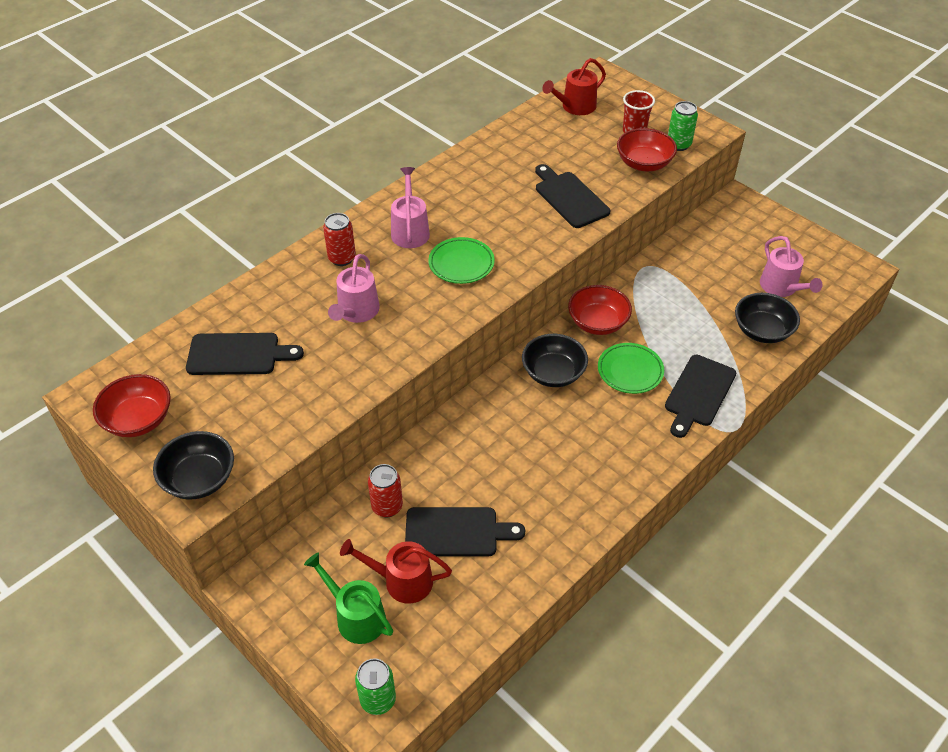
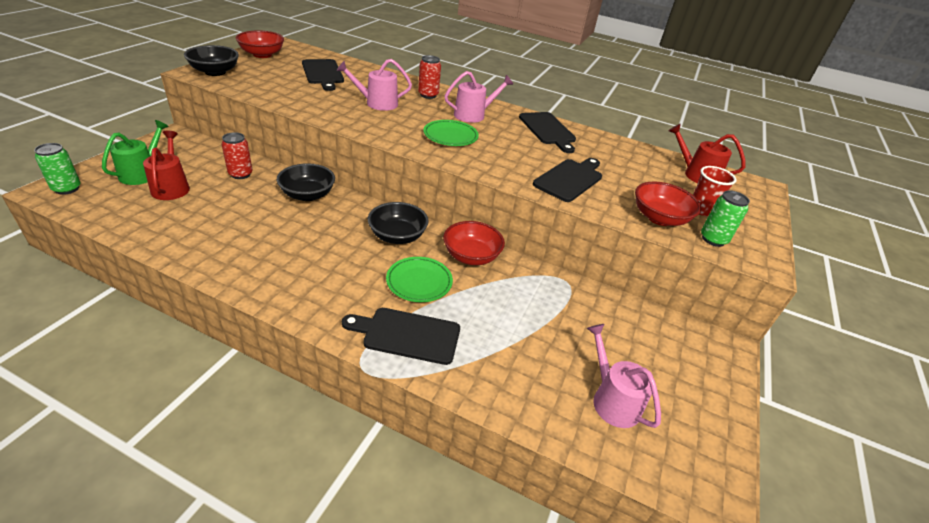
camera: 65 degrees right, 10 degrees down
(456, 532) = (216, 205): black cutting board -> black cutting board (548, 130)
(762, 331) = (528, 385): black bowl -> black bowl (308, 195)
(781, 287) = (612, 400): pink watering can -> pink watering can turned 105 degrees clockwise

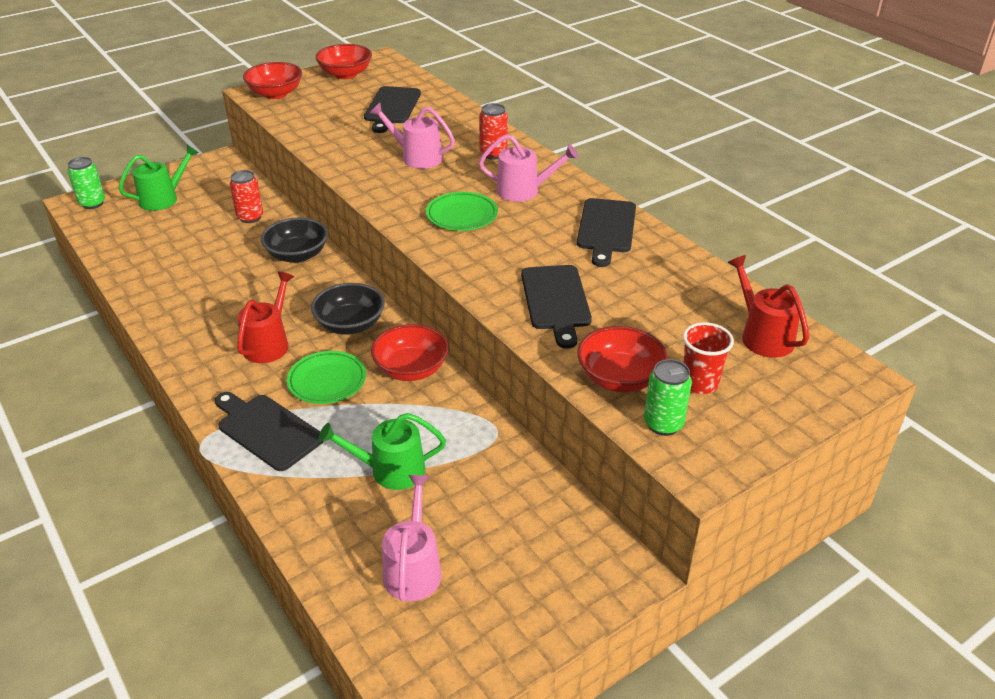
camera: 35 degrees right, 0 degrees up
(171, 187) = (177, 219): red watering can -> red watering can (269, 344)
(215, 72) = (275, 94): black bowl -> red bowl
(527, 333) = (390, 470): none -> green watering can
(570, 179) = (556, 301): black cutting board -> black cutting board turned 105 degrees clockwise

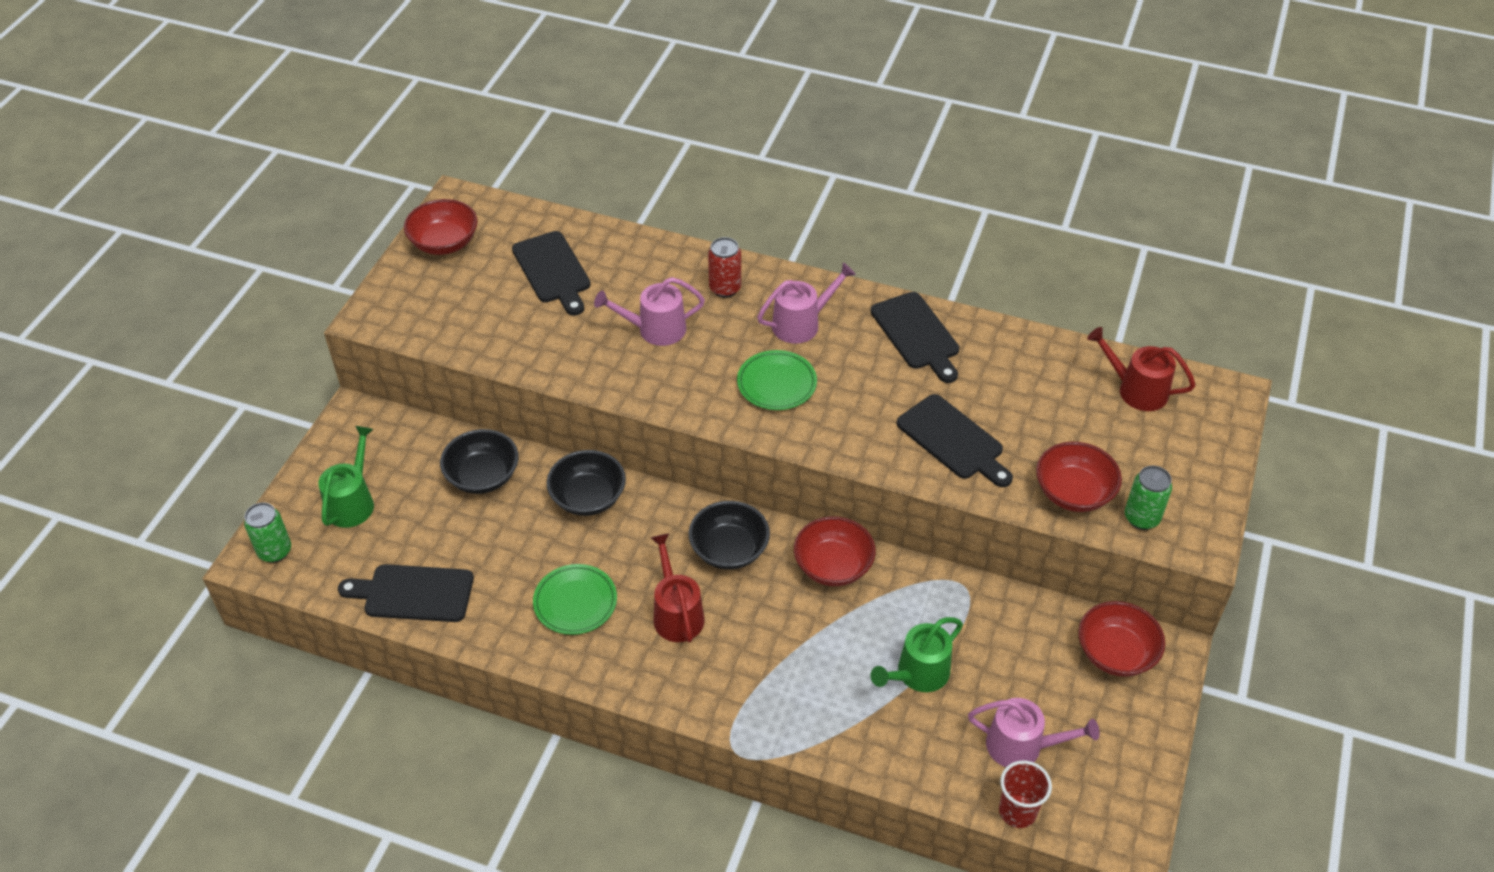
camera: 35 degrees left, 10 degrees up
(250, 217) = (483, 476): red can -> black bowl
(267, 430) = (776, 700): black cutting board -> black cutting board (413, 593)
(275, 94) = (398, 309): red bowl -> red bowl (1116, 653)
(327, 381) = (773, 621): green plate -> green plate (575, 602)
(413, 568) = (1021, 746): pink watering can -> pink watering can turned 135 degrees clockwise
(699, 383) = (1133, 464): red cup -> red cup (1017, 811)

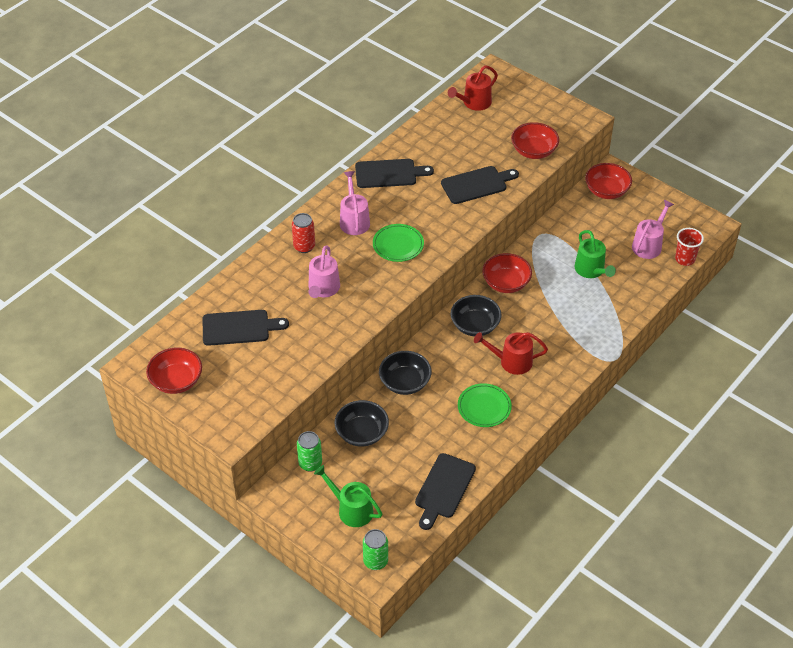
camera: 70 degrees left, 0 degrees up
(1141, 518) = (560, 132): green can -> green can (310, 463)

